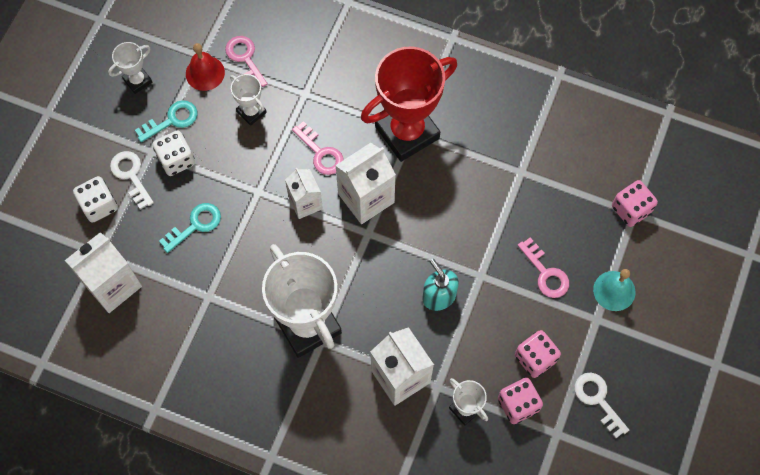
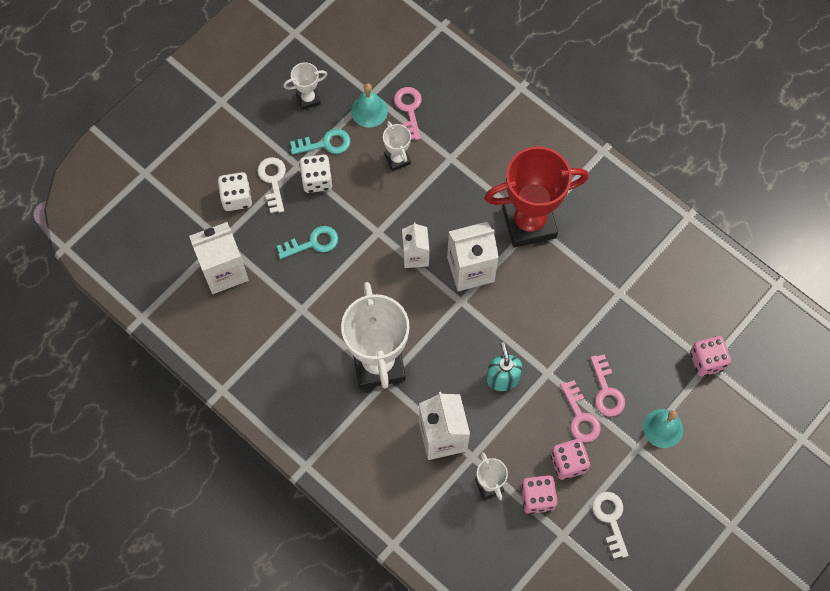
camera: 20 degrees right, 0 degrees up
(205, 73) = (369, 111): red bell -> turquoise bell
(321, 153) = (445, 216): pink key -> pink key (580, 417)

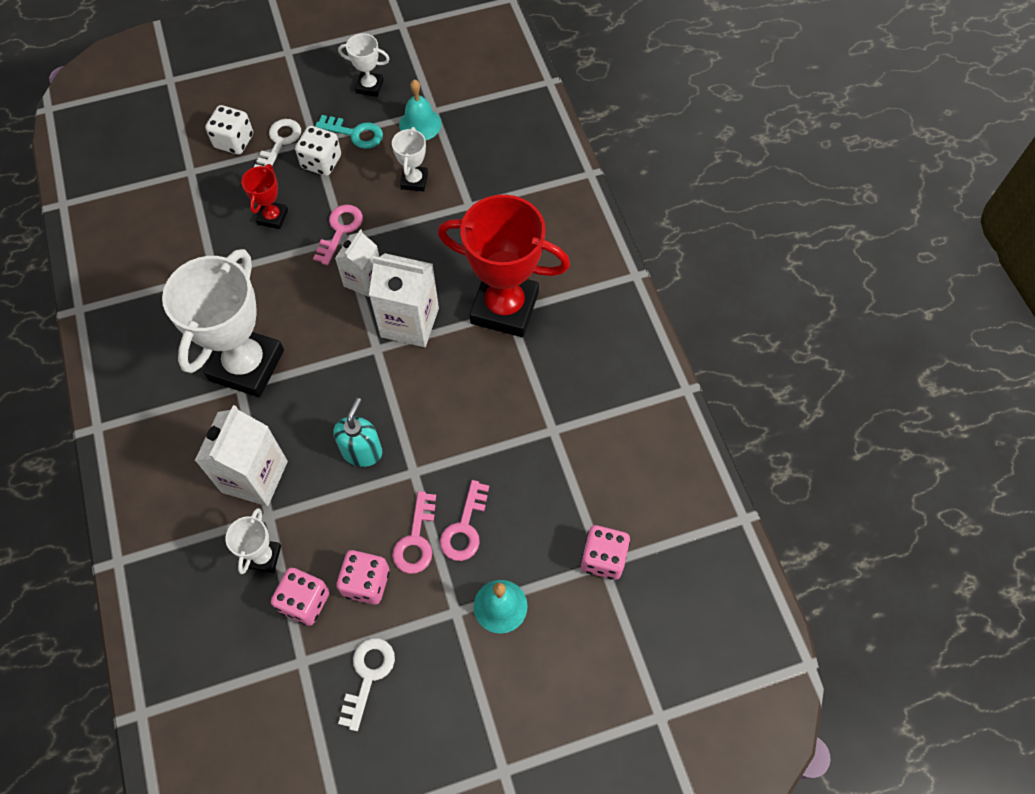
camera: 30 degrees right, 5 degrees down
(224, 271) = (170, 200): white carton -> none
(313, 243) = (273, 217): turquoise key -> red trophy
(409, 109) = (460, 141): pink key -> pink key (340, 230)

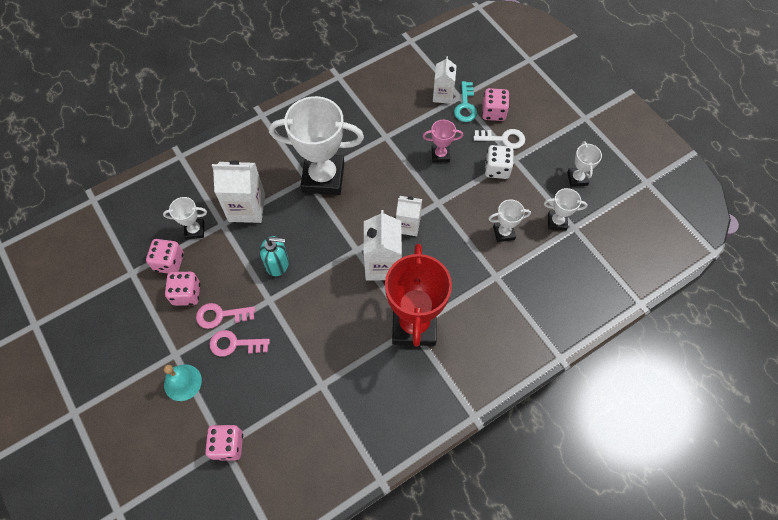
camera: 75 degrees right, 0 degrees up
(178, 189) = (443, 95): none -> white carton
(234, 141) = (493, 112): white dice -> pink dice
(273, 217) = (440, 155): red trophy -> pink trophy
(340, 230) = (444, 198): pink key -> none
(355, 133) = (530, 182): turquoise key -> turquoise key (465, 106)
(368, 675) = (127, 313): white key -> none
(420, 124) = (557, 222): turquoise bell -> white trophy

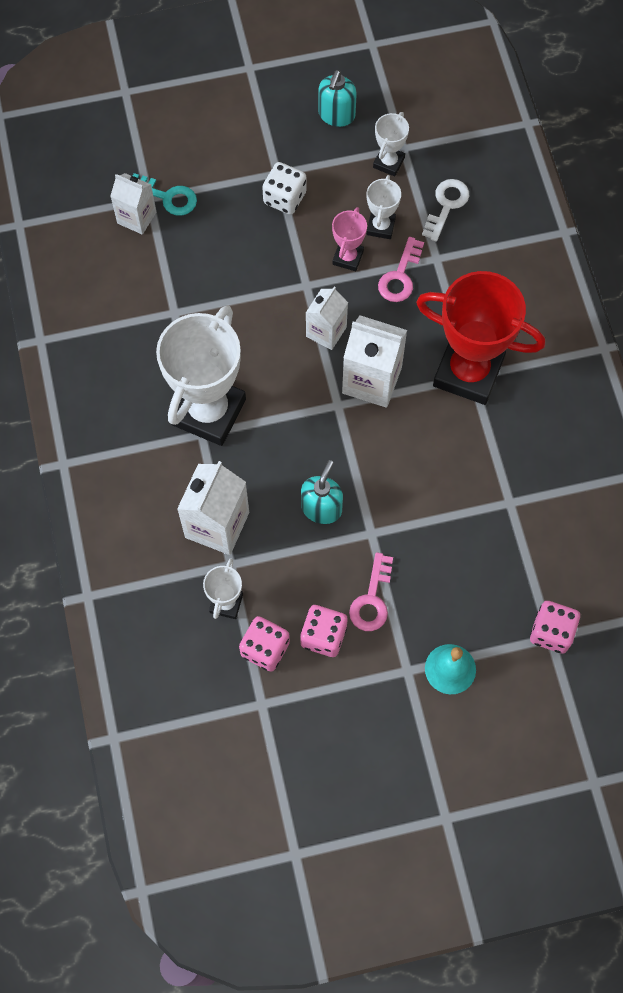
camera: 70 degrees left, 5 degrees up
(234, 344) = (419, 592): pink key -> pink key (400, 276)
(440, 155) = (234, 256): pink trophy -> pink trophy (348, 257)
(493, 112) = (194, 168): pink dice -> none
(503, 139) = (241, 173): white key -> white key (446, 205)
(577, 178) = (336, 115): white trophy -> turquoise soap dispenser

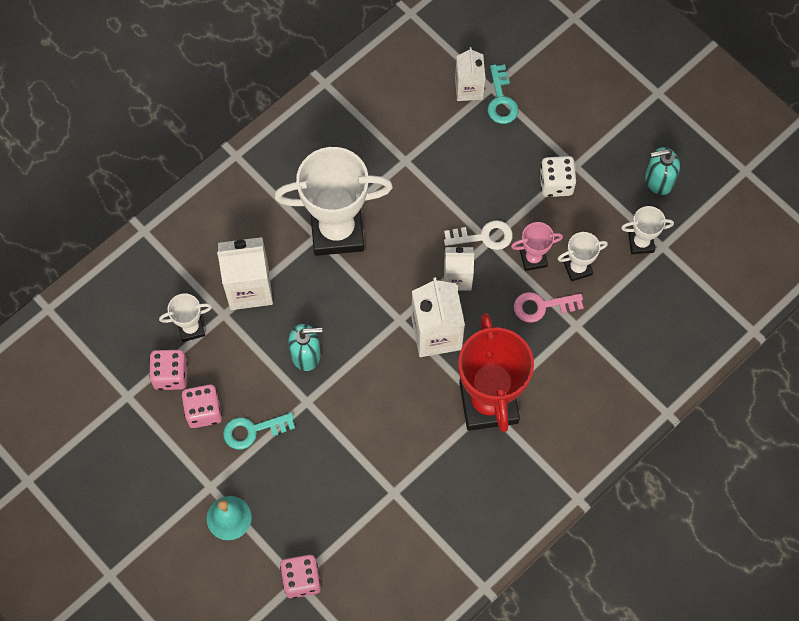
camera: 60 degrees right, 0 degrees up
(372, 599) = (253, 430): pink key -> turquoise key
(446, 205) = (630, 308): white key -> white key (484, 236)

